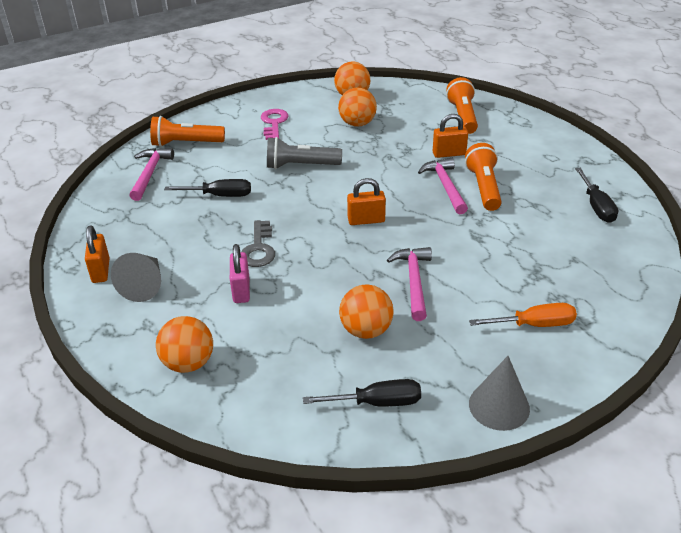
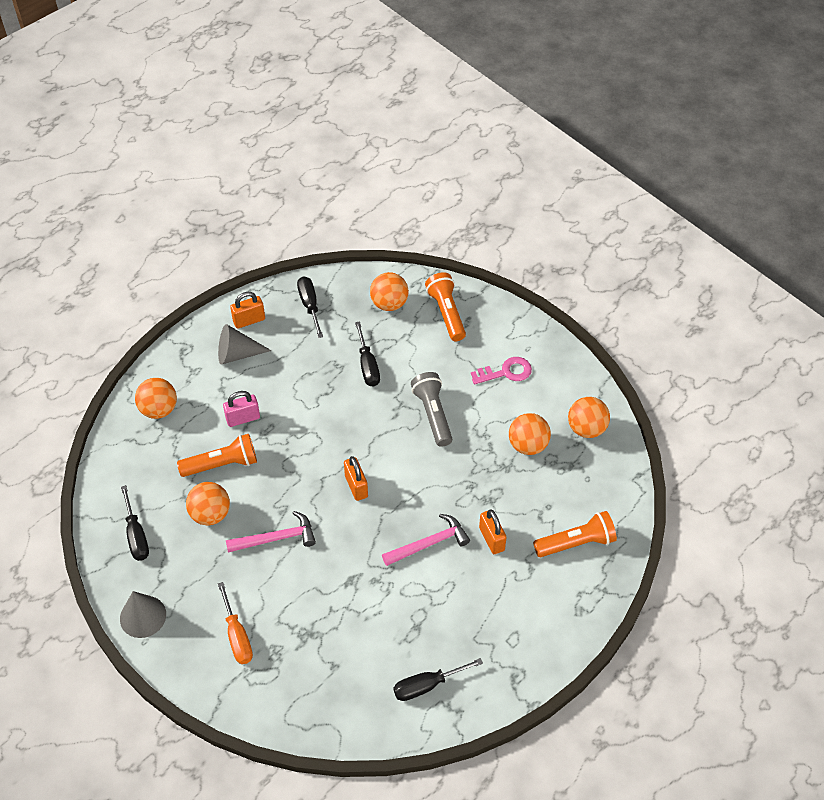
camera: 75 degrees right, 15 degrees up
(113, 224) = (310, 305): none -> black screwdriver
(150, 173) = (389, 304): pink hammer -> orange ball
(259, 249) = (298, 416): grey key -> none
(483, 187) = (436, 578): orange flashlight -> orange flashlight (222, 464)

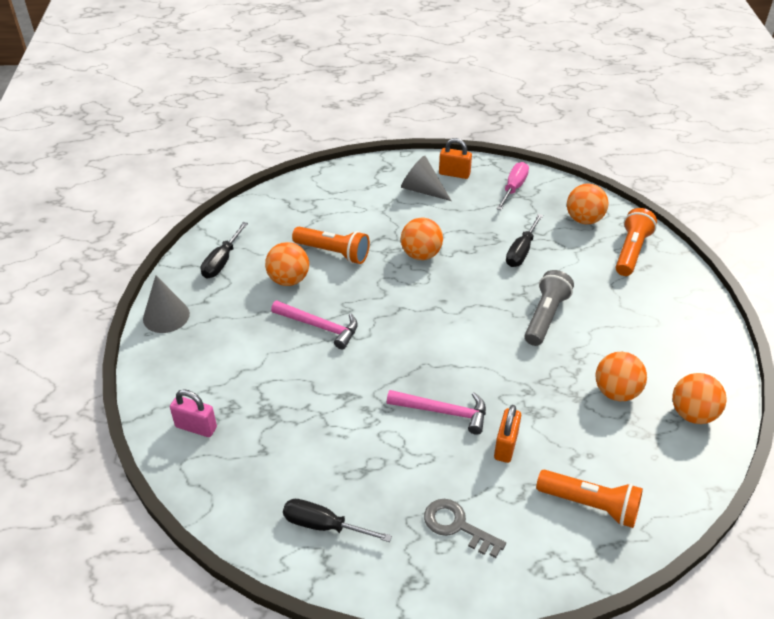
camera: 40 degrees right, 10 degrees down
(159, 409) = (326, 193): orange ball -> orange ball (421, 254)
(237, 636) = (215, 375): orange screwdriver -> none
(243, 418) = (382, 232): pink padlock -> pink padlock (196, 427)
(310, 305) = (513, 188): black screwdriver -> pink screwdriver
(356, 486) = (423, 330): orange padlock -> none
(506, 372) = (648, 323): pink key -> none
(509, 619) = (457, 526): none -> grey key

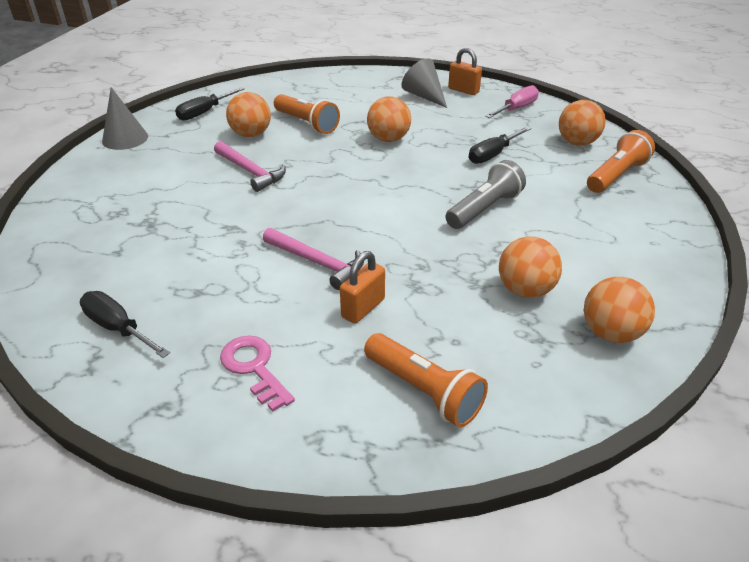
camera: 20 degrees right, 5 degrees down
(196, 427) = (75, 220): pink padlock -> none
(457, 526) = (254, 368): grey key -> pink key

